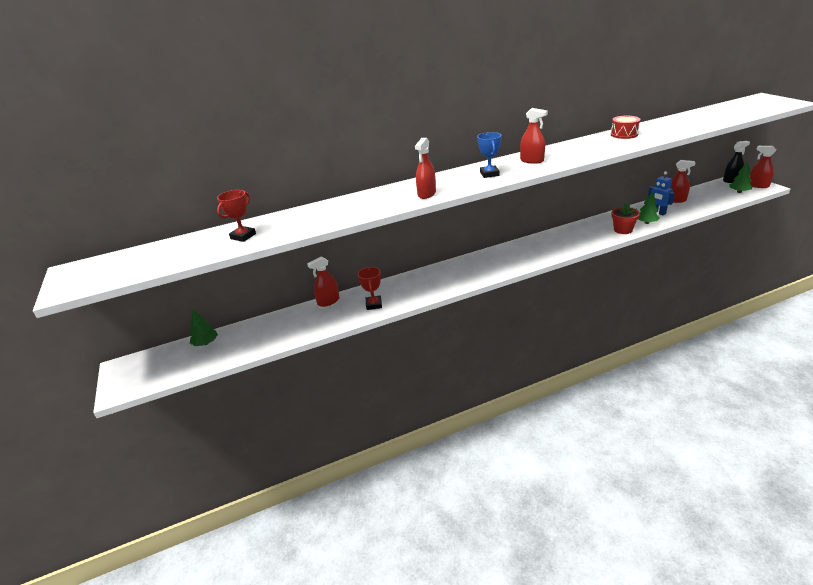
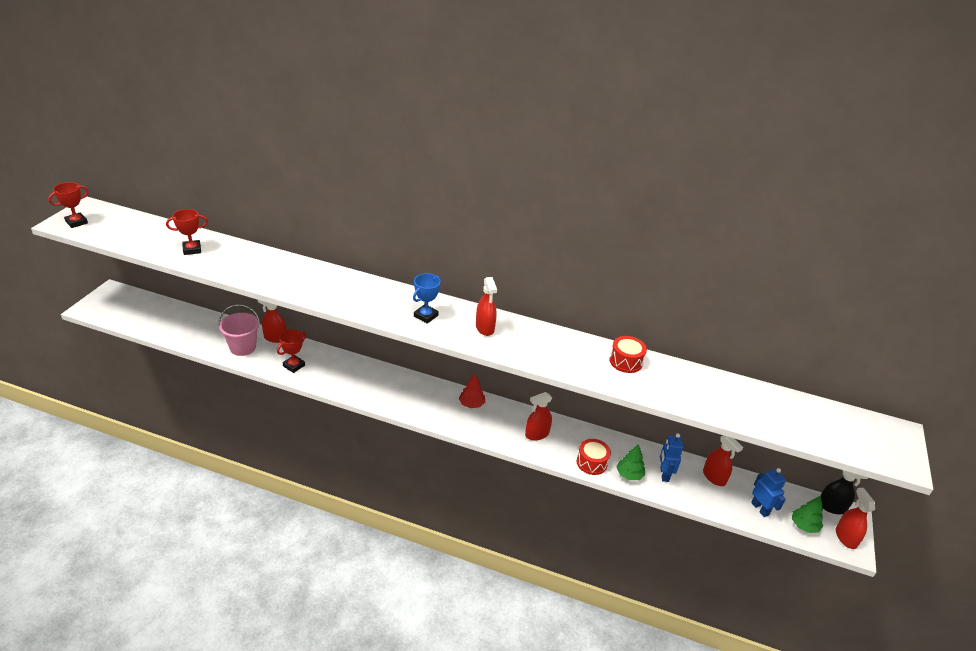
camera: 35 degrees right, 5 degrees up
(81, 281) = (76, 222): none -> red trophy
(206, 343) = (169, 311): green tree -> none
(315, 321) = (243, 347): none -> pink bucket
(426, 194) = (347, 300): red spray bottle -> red spray bottle (537, 434)
(517, 249) = (471, 404): none -> red tree
(623, 230) = (592, 462): red flower pot -> red drum
(714, 198) = (760, 509): none -> blue robot

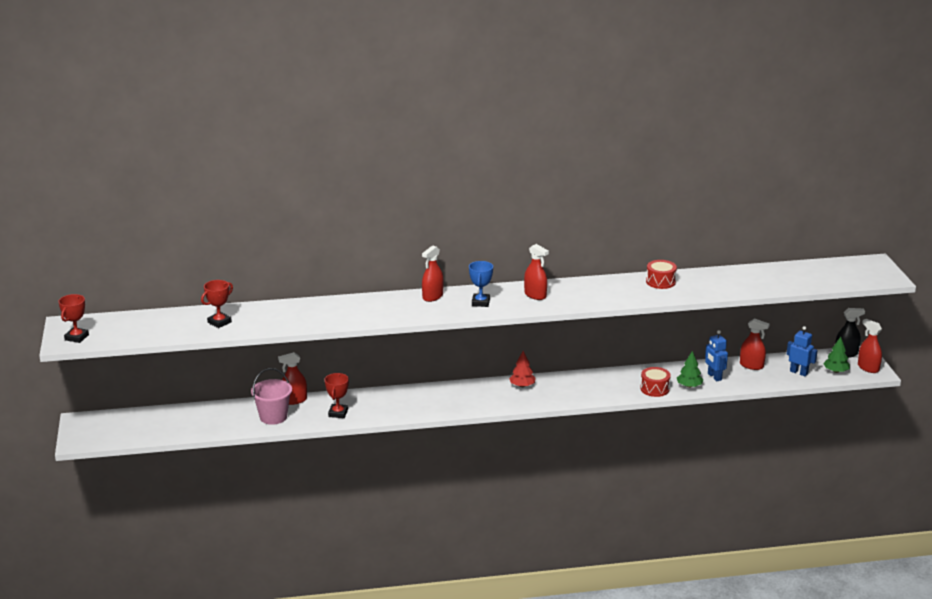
camera: 25 degrees left, 10 degrees down
(537, 434) = (595, 386): red spray bottle -> red spray bottle (432, 296)

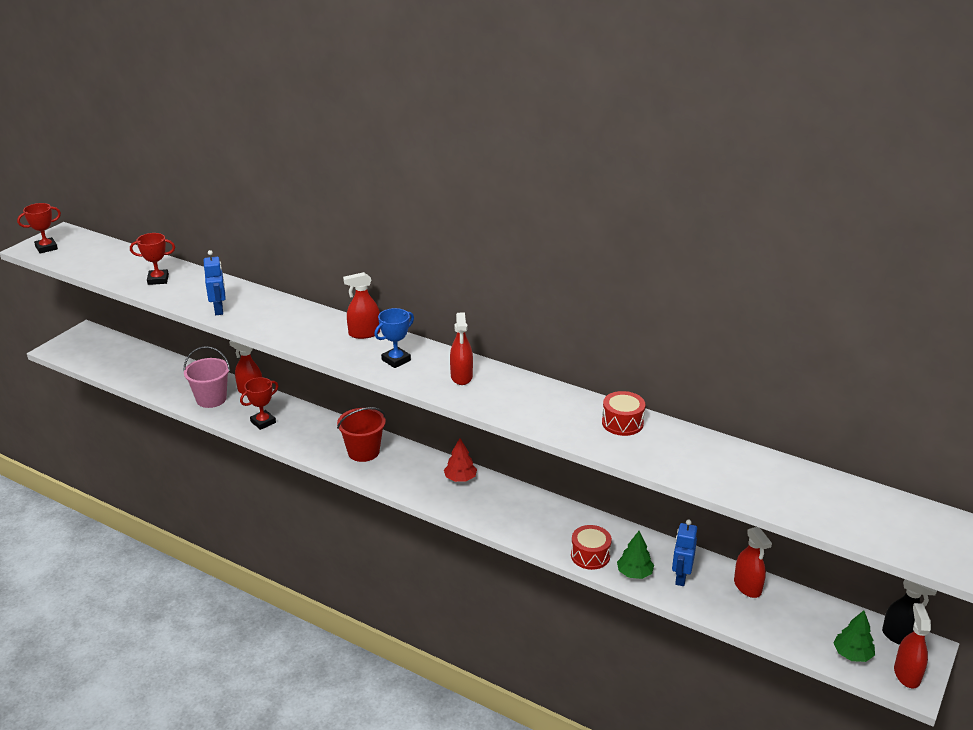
camera: 40 degrees right, 5 degrees up
(437, 399) = (363, 452): none -> red bucket
(799, 372) = (797, 629): blue robot -> blue robot (219, 309)

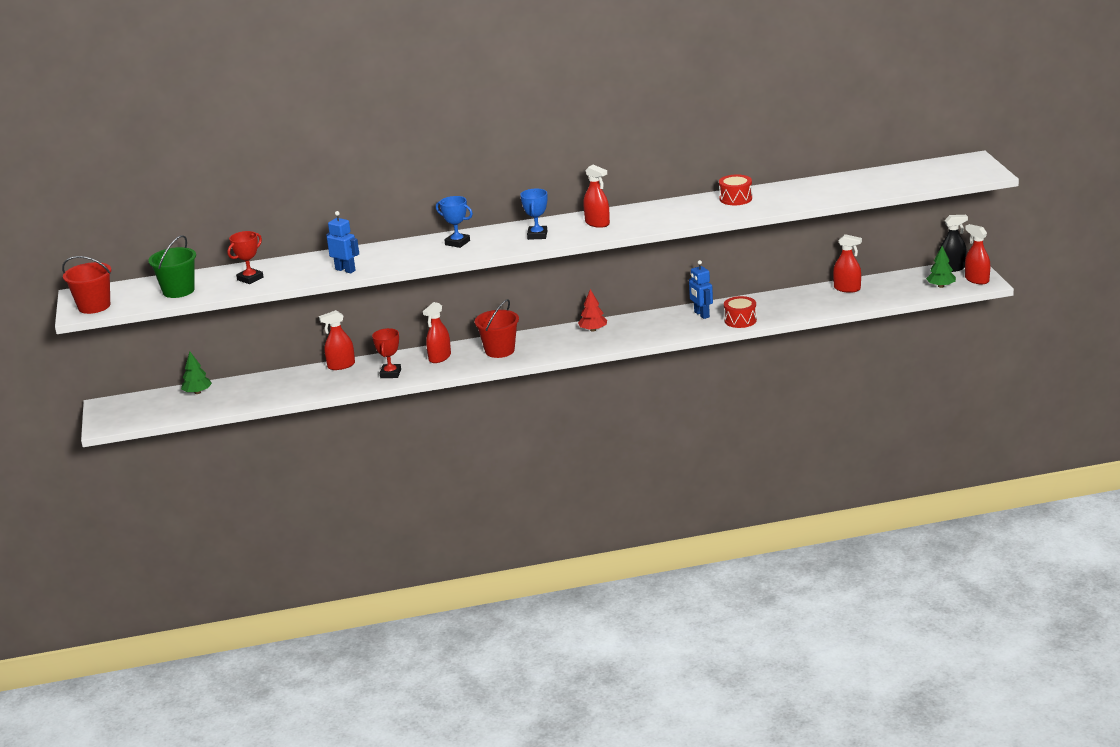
camera: 40 degrees left, 5 degrees down
(46, 248) = (94, 306): red trophy -> red bucket
(106, 264) = (178, 291): none -> green bucket
(211, 399) = (319, 383): pink bucket -> none
(332, 330) = (457, 243): none -> blue trophy
(364, 333) = (484, 234): red spray bottle -> red spray bottle (439, 357)
(634, 573) = (778, 314): green tree -> green tree (197, 392)
(680, 577) = (806, 303): blue robot -> blue robot (701, 314)

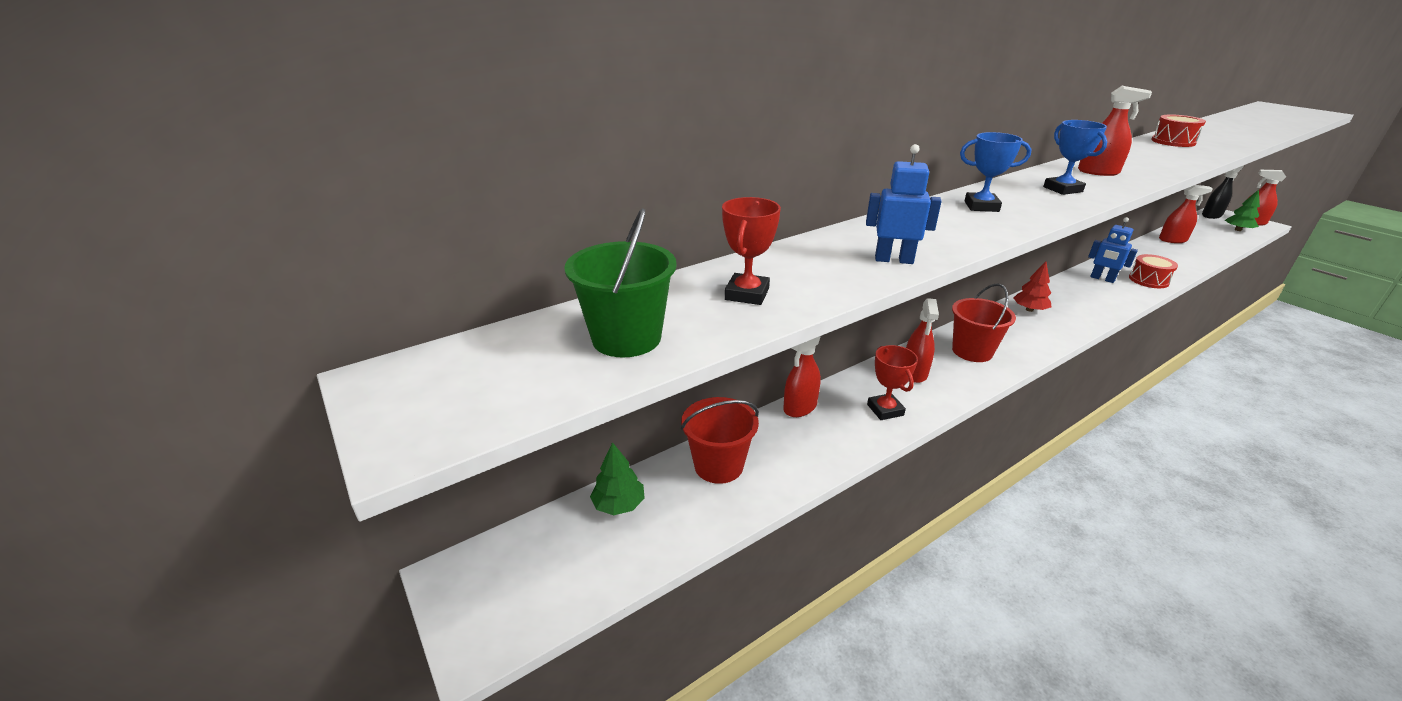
camera: 25 degrees left, 5 degrees up
(94, 306) = (443, 410): red bucket -> red bucket (718, 465)

